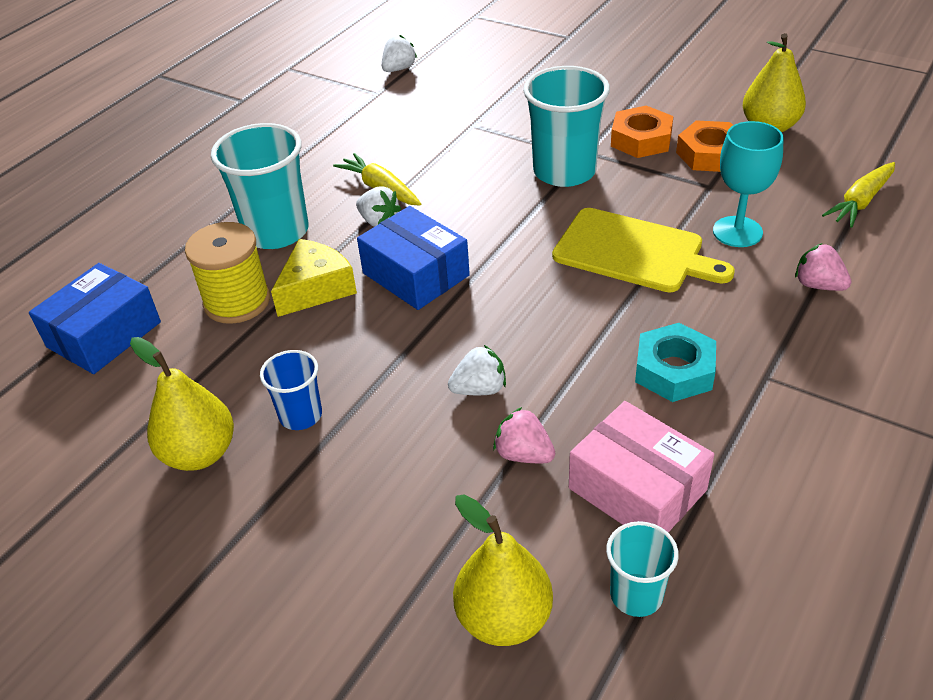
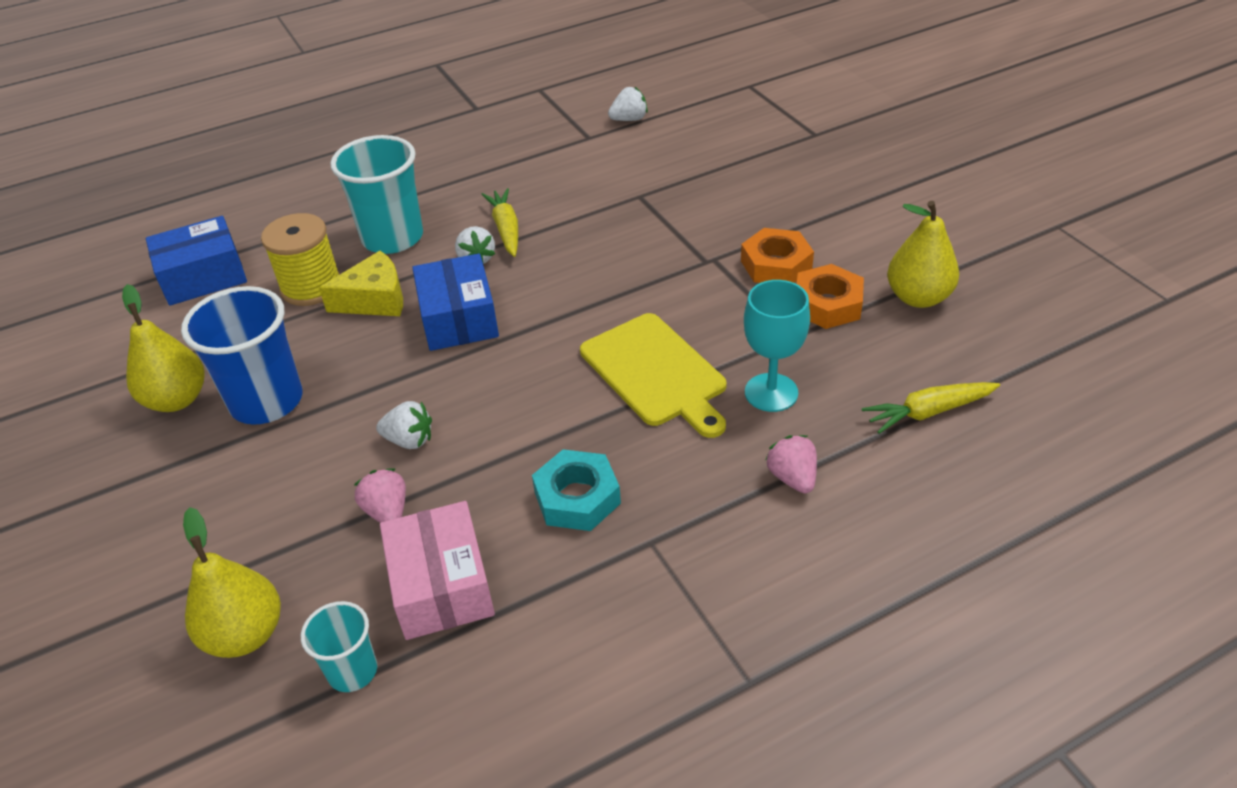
camera: 30 degrees right, 0 degrees up
(300, 415) = (266, 401): blue cup -> blue cup, size x1.86
(564, 171) = (673, 271): turquoise cup -> none

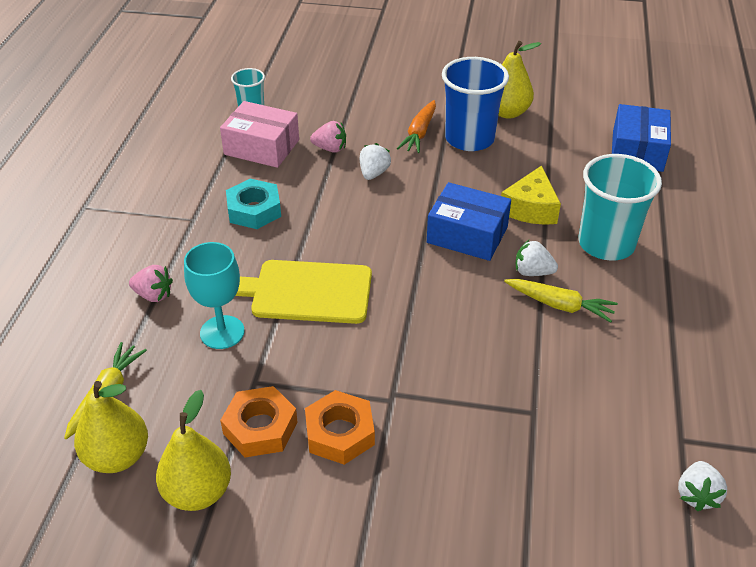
camera: 125 degrees right, 0 degrees up
(245, 634) = (309, 91): yellow pear -> yellow pear (117, 456)
(285, 449) = (419, 133): none -> orange carrot
(311, 287) = (576, 188): yellow spool -> none
(409, 440) = (373, 173): white strawberry -> white strawberry turned 150 degrees clockwise

